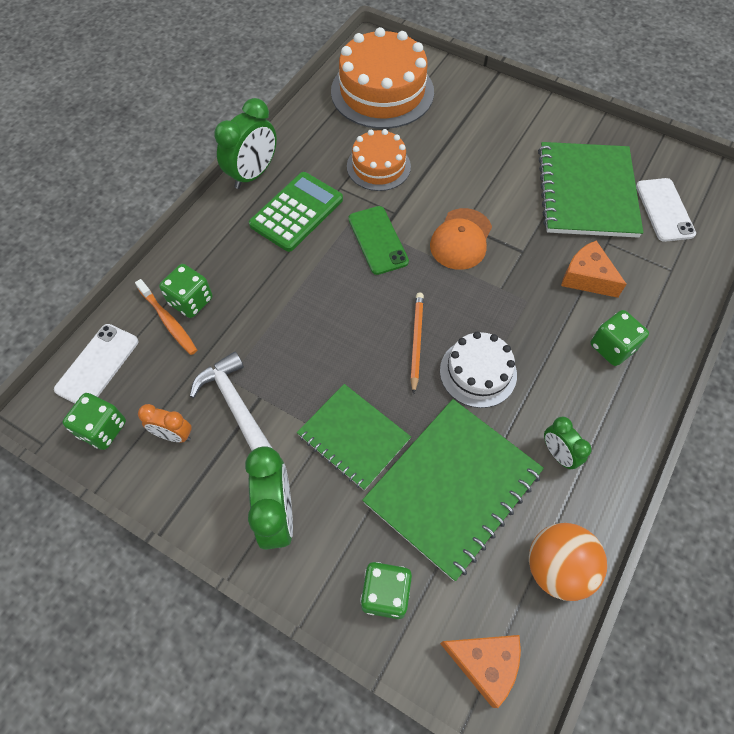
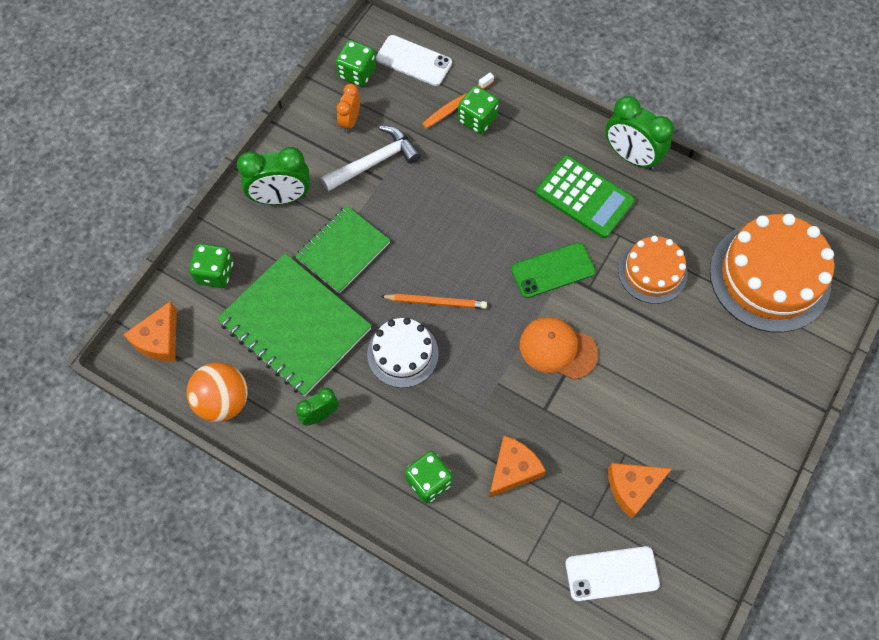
camera: 90 degrees right, 5 degrees up
(586, 192) = (632, 488): green notebook -> orange cheese

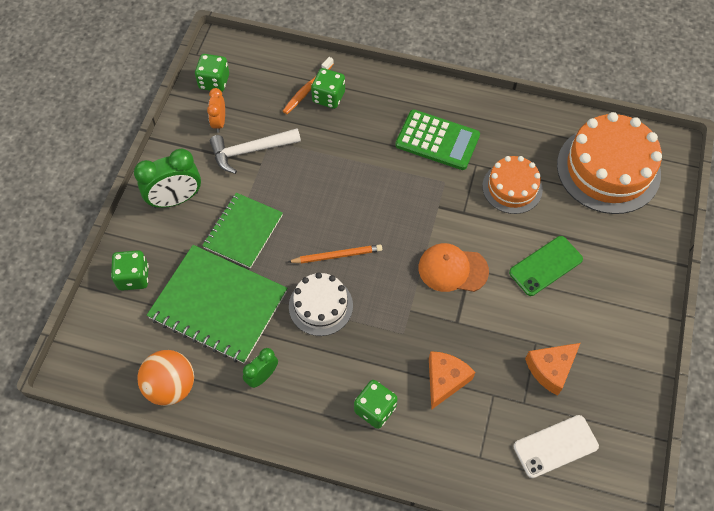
camera: 15 degrees left, 5 degrees down
(159, 340) = (97, 347): orange cheese -> none
(375, 162) = (250, 151): white hammer -> white hammer turned 150 degrees counterclockwise
(413, 61) = (260, 62): white phone -> none
(552, 270) = (429, 206): green phone -> green phone (545, 266)
(631, 156) = (466, 99): green clock -> none

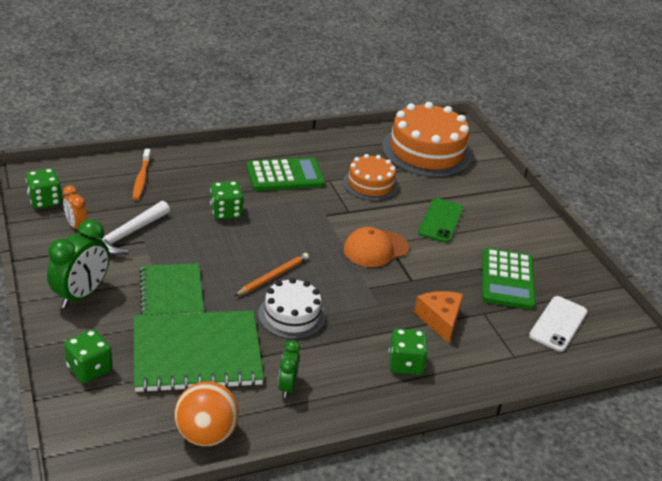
camera: 40 degrees left, 25 degrees down
(328, 97) = (166, 178): green dice -> green dice (226, 212)
(551, 369) = (507, 279): orange cheese -> green calculator

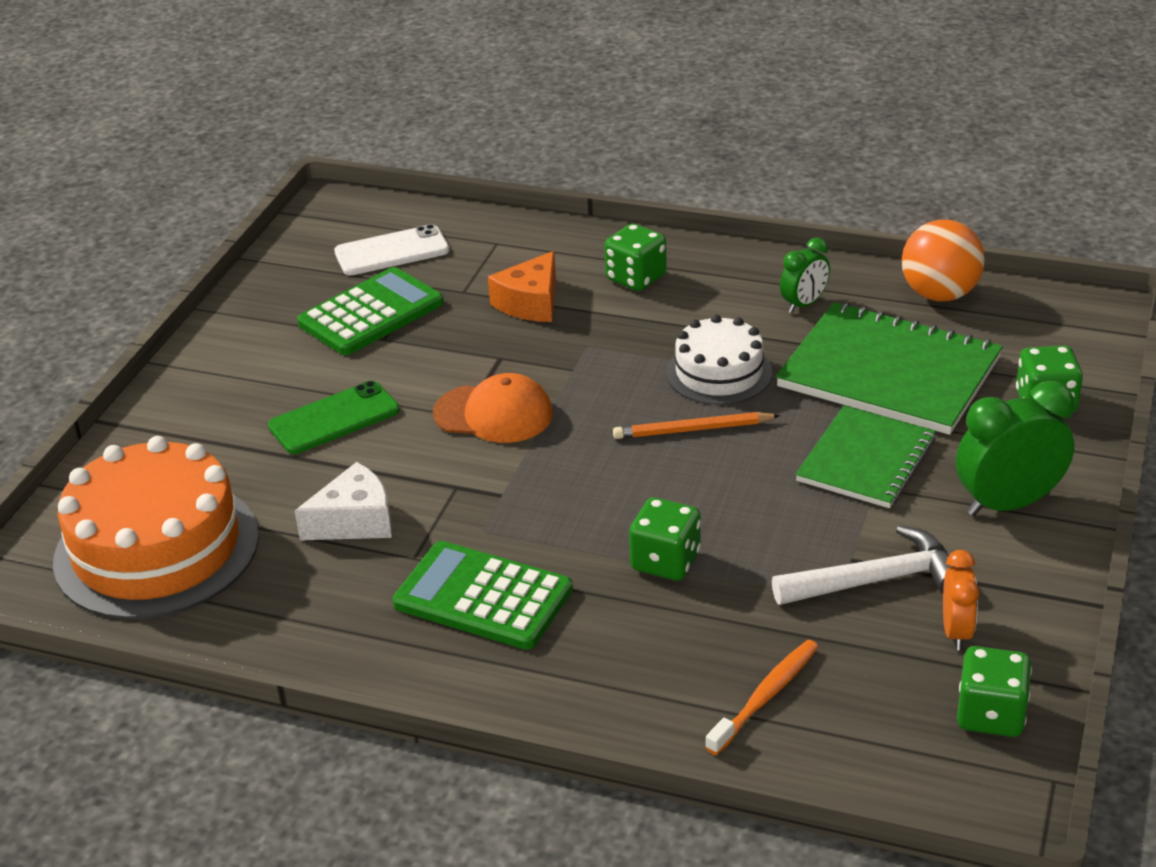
camera: 135 degrees left, 0 degrees up
(370, 184) = (354, 521): orange cake -> white cheese

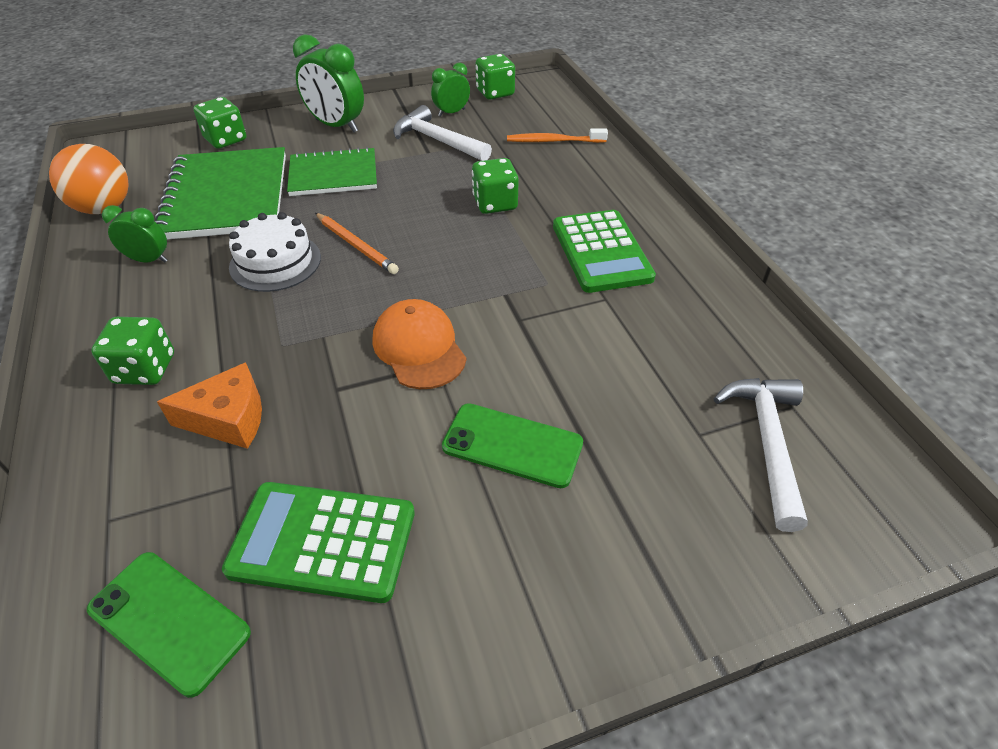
camera: 130 degrees left, 10 degrees up
(156, 548) = (766, 442): orange cake -> white hammer
(354, 521) = (608, 348): white cheese -> none
(392, 251) = (169, 621): white phone -> green phone
(956, 632) = (451, 112): orange clock -> green clock

